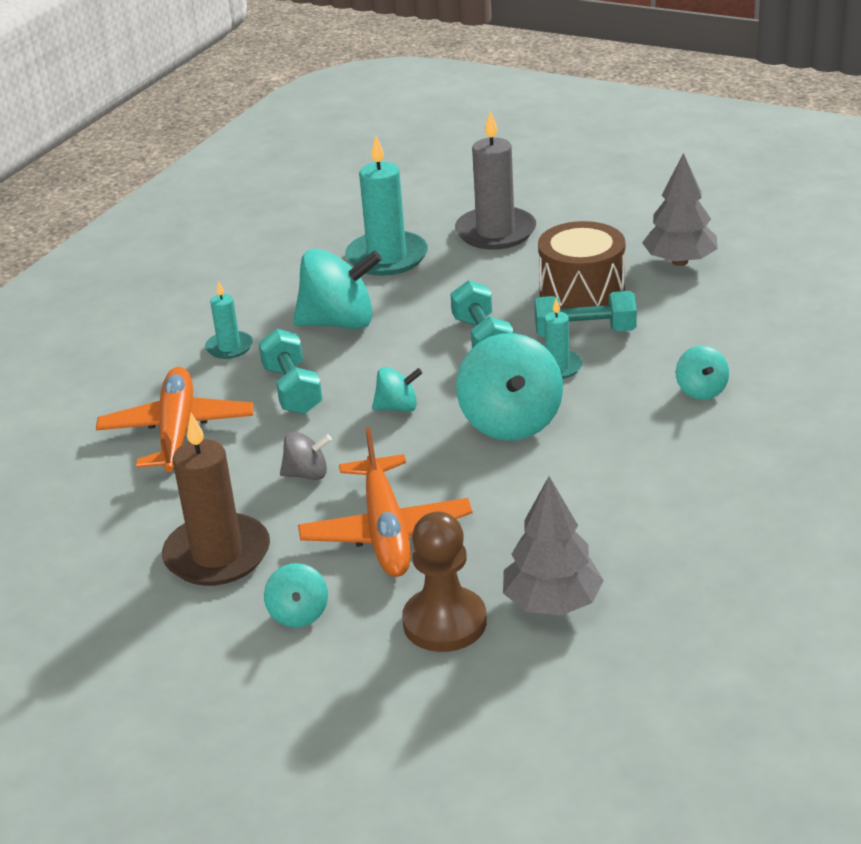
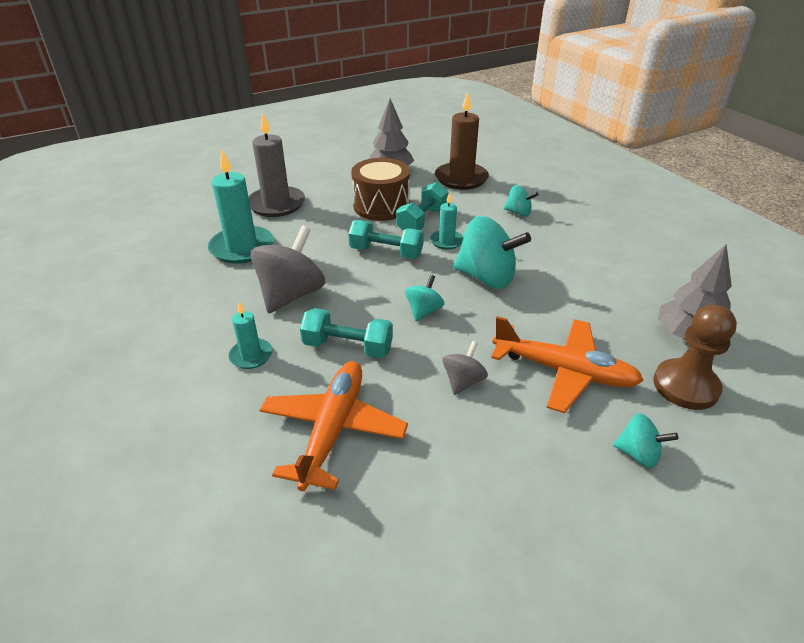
camera: 60 degrees left, 5 degrees up
(177, 431) = (333, 429): orange plane -> orange plane turned 75 degrees clockwise
(217, 555) = (529, 471): brown candle -> brown candle (461, 178)
(339, 323) = (291, 295): turquoise spinning top -> grey spinning top

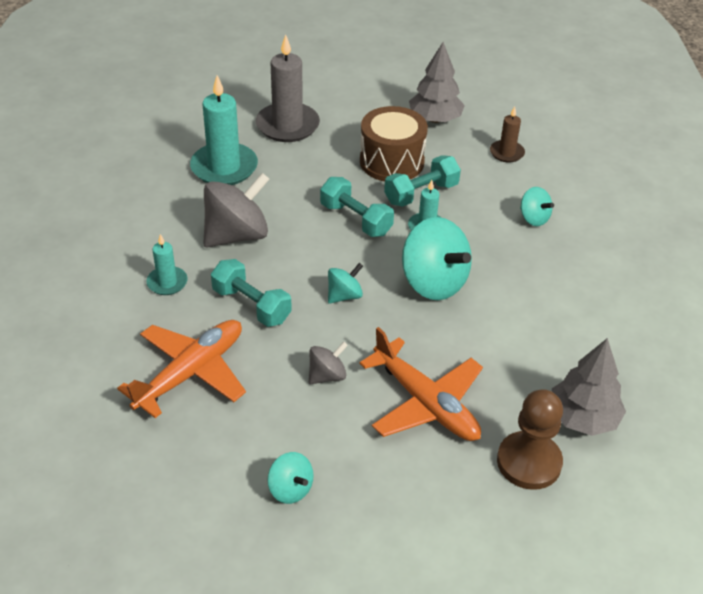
camera: 25 degrees right, 5 degrees up
(461, 178) = (506, 153): brown candle -> brown candle, size x0.54
(638, 454) = (424, 497): turquoise spinning top -> turquoise spinning top (290, 489)

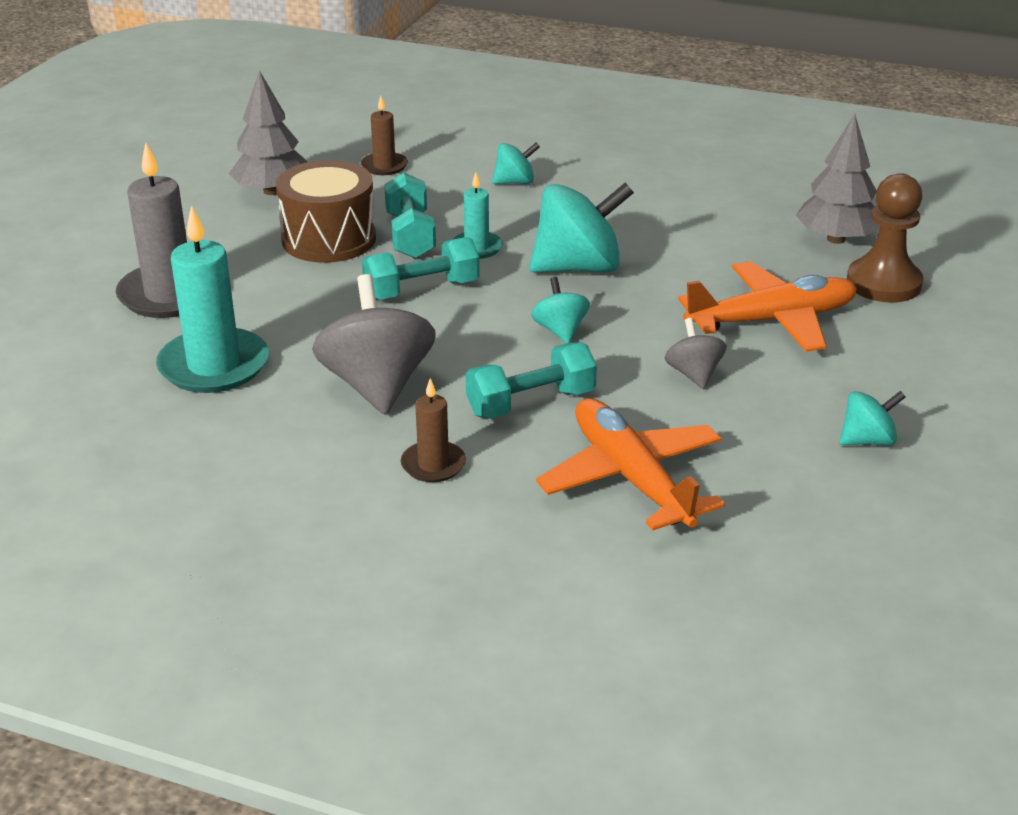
camera: 65 degrees left, 10 degrees down
(167, 282) = (433, 465): turquoise candle -> brown candle

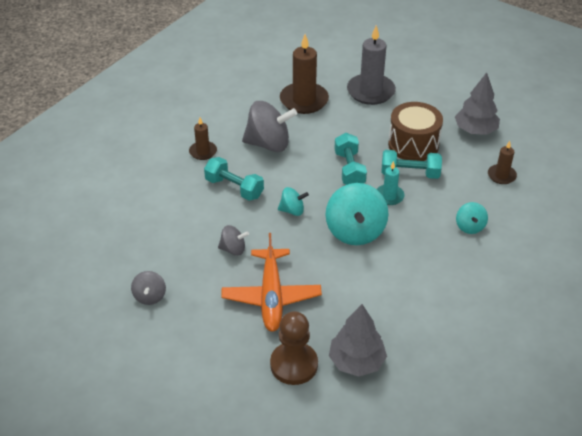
camera: 105 degrees right, 10 degrees up
(214, 366) = (304, 100): turquoise candle -> brown candle
(531, 403) = (234, 188): turquoise dumbbell -> turquoise dumbbell turned 45 degrees counterclockwise
(631, 477) = (165, 207): orange plane -> none
(867, 440) = (150, 296): turquoise spinning top -> grey spinning top

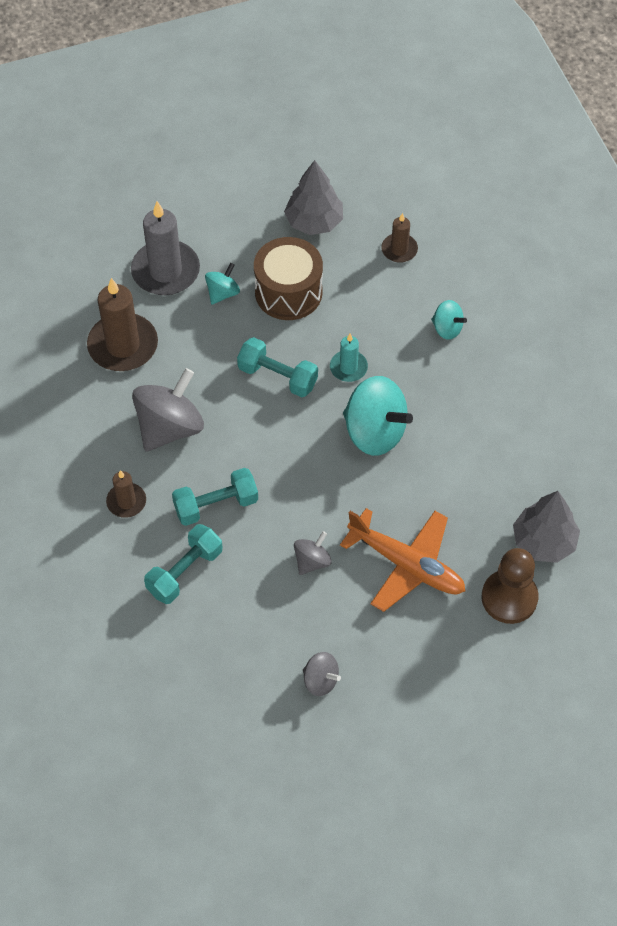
camera: 55 degrees left, 15 degrees up
(292, 210) = (297, 470): turquoise spinning top -> turquoise spinning top (222, 293)
(410, 174) = (330, 326): turquoise dumbbell -> turquoise dumbbell (185, 572)

